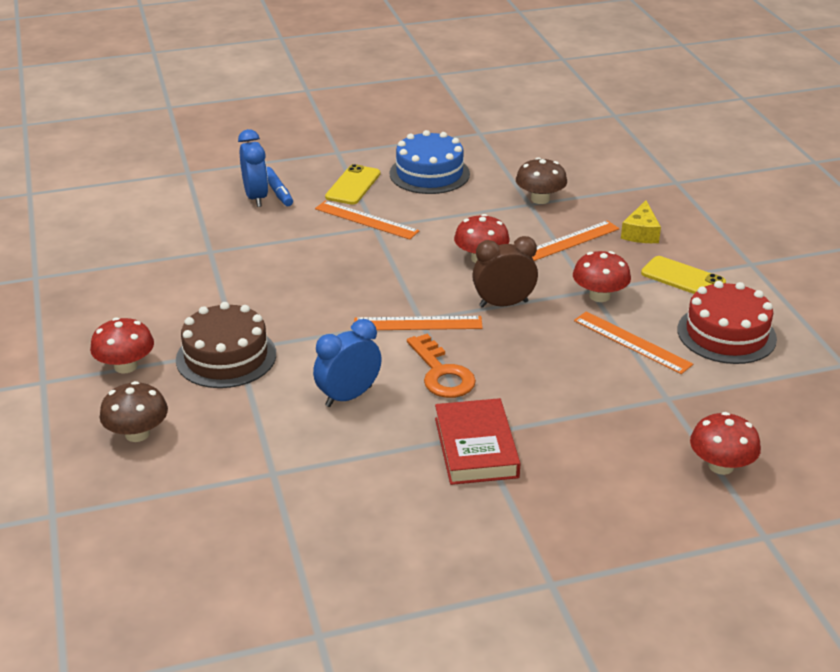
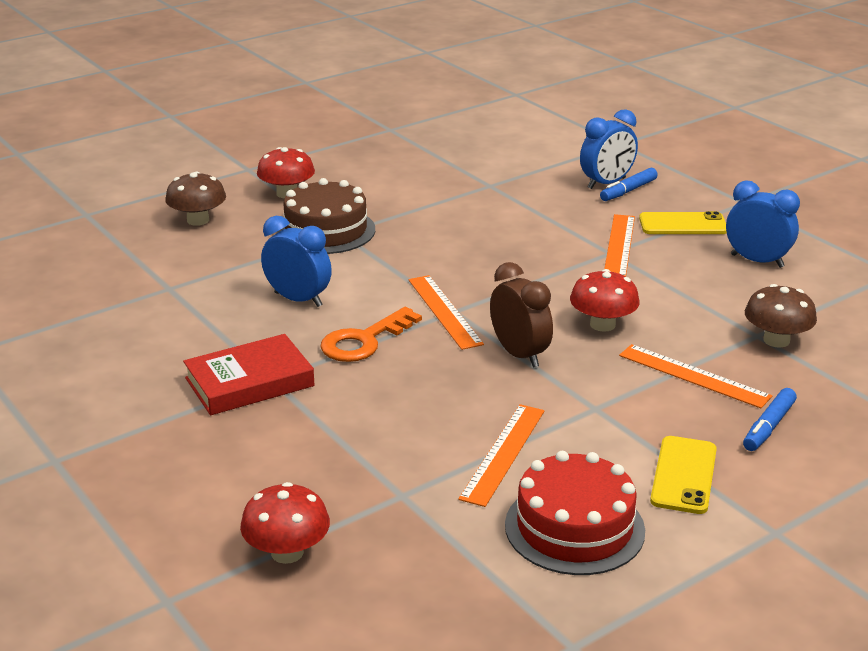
camera: 70 degrees right, 5 degrees down
(429, 173) = (757, 261): blue cake -> blue clock
(599, 296) = (587, 416): red mushroom -> none
(641, 233) = (768, 427): yellow cheese -> blue marker

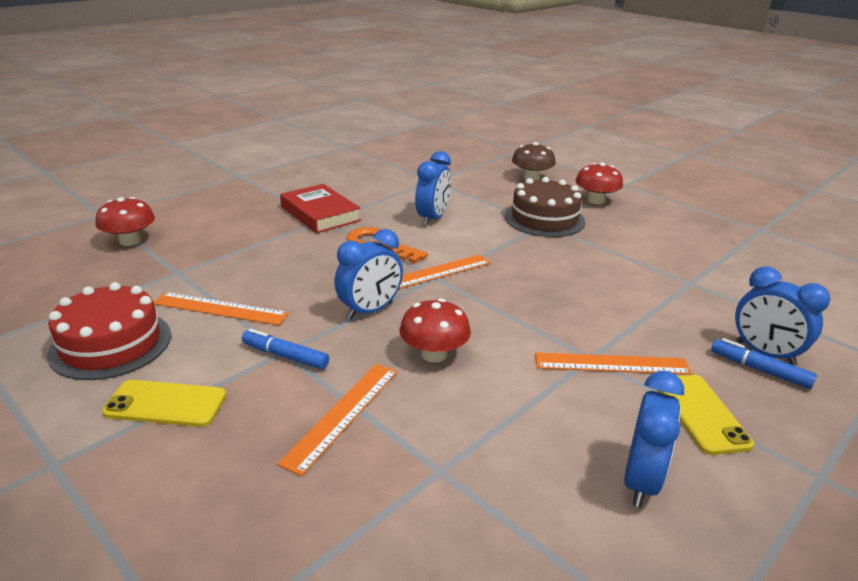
camera: 80 degrees right, 0 degrees up
(519, 354) = (370, 310): brown clock -> blue clock
(768, 427) = (240, 469): blue marker -> blue marker (285, 356)
(776, 340) = (432, 488): brown mushroom -> none

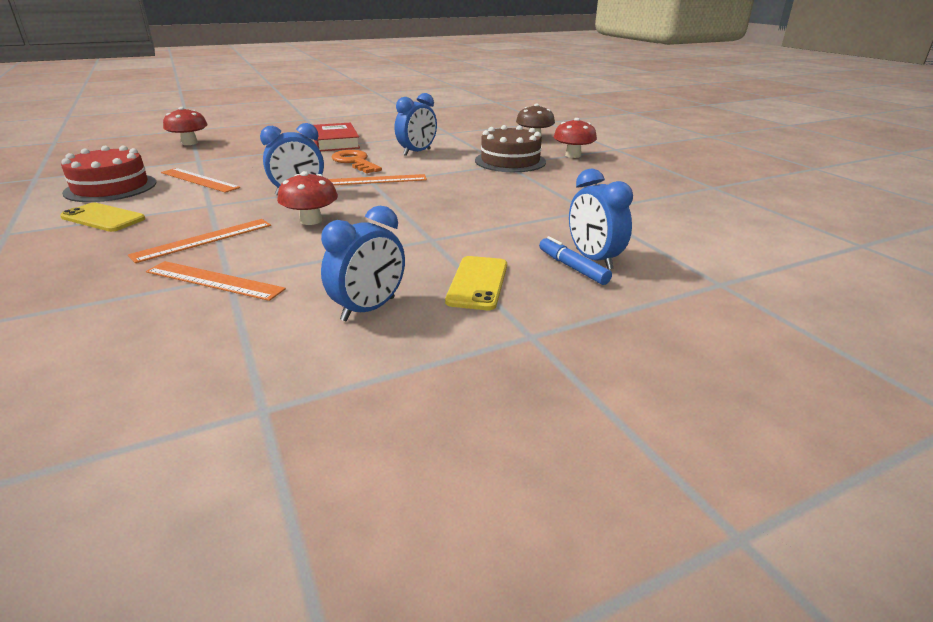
camera: 20 degrees right, 0 degrees up
(285, 356) = (208, 207): blue marker -> none
(611, 363) = (443, 245): orange ruler -> orange ruler (214, 280)

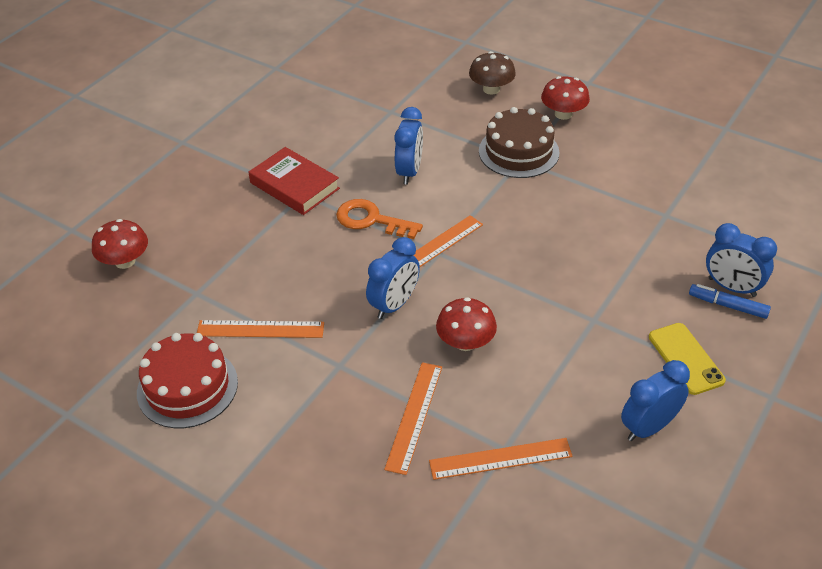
camera: 30 degrees left, 15 degrees up
(103, 218) = (270, 436): yellow phone -> none
(368, 309) = (648, 427): blue clock -> blue clock turned 135 degrees counterclockwise

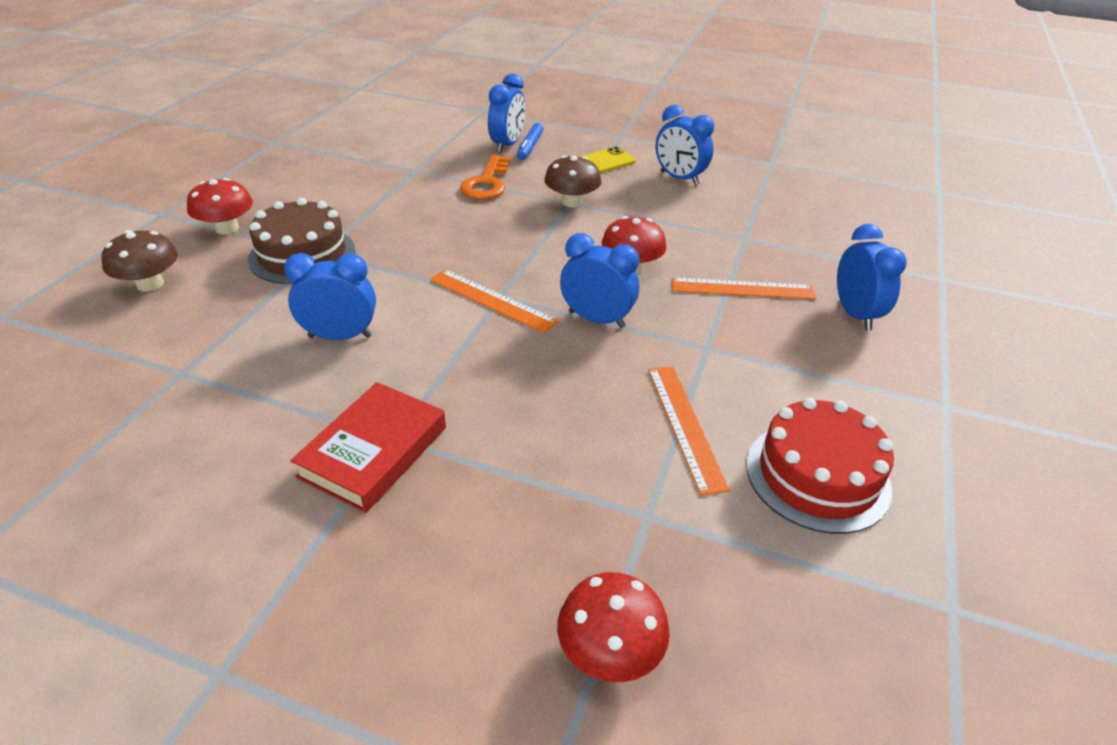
camera: 105 degrees left, 5 degrees down
(353, 493) = (855, 314): none -> blue clock
(371, 220) = (447, 357): orange key -> orange key (487, 183)
(500, 458) = (756, 240): orange ruler -> none
(594, 321) = (572, 202): none -> brown mushroom

